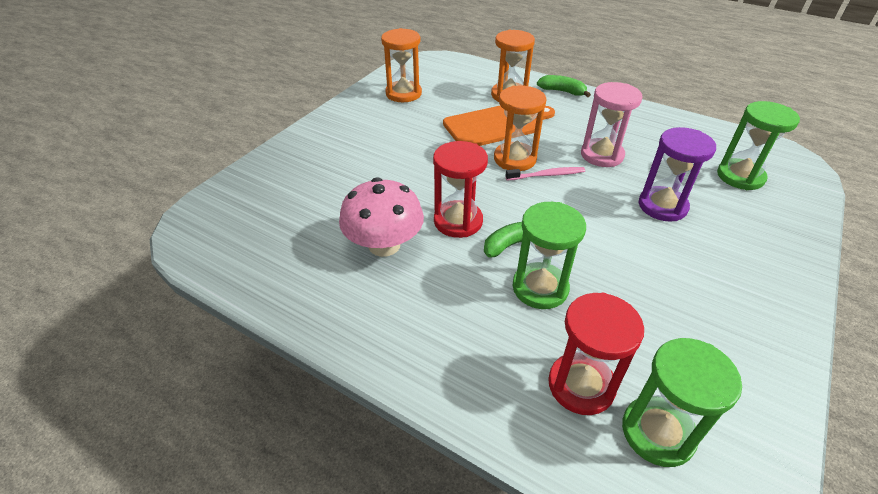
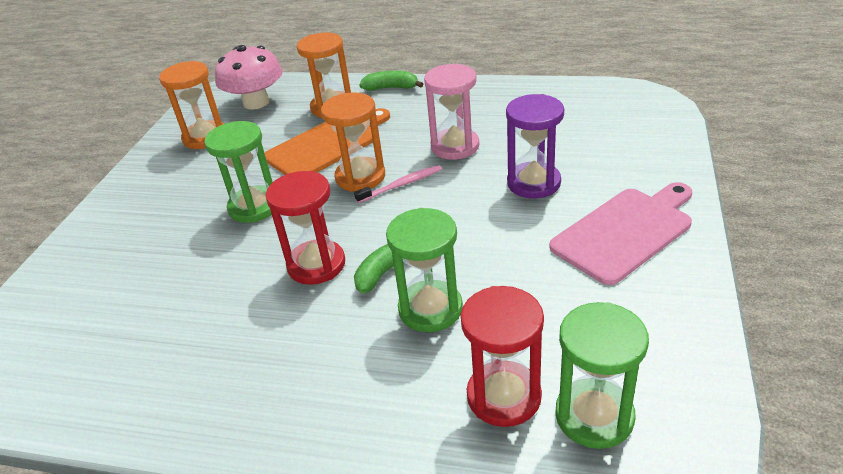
camera: 15 degrees left, 5 degrees down
(384, 245) = (237, 317): pink mushroom -> pink mushroom (256, 102)
(735, 275) = (625, 232): none -> pink cutting board
(740, 176) = (602, 130): green hourglass -> green hourglass (254, 207)

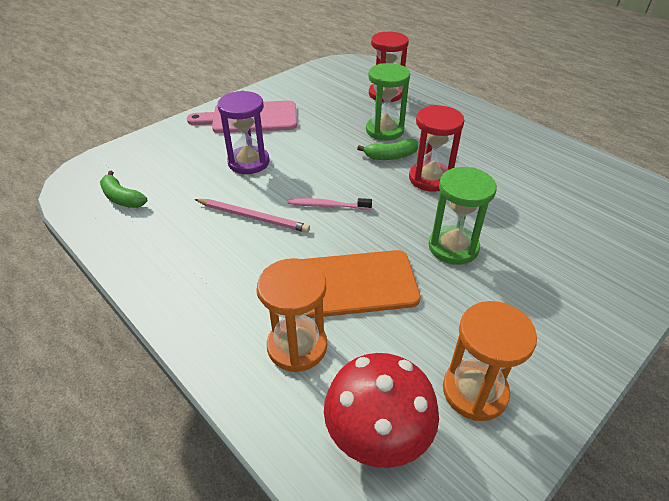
camera: 150 degrees left, 5 degrees up
(256, 102) = (378, 433): pink mushroom -> red mushroom
(360, 177) = (349, 229): orange hourglass -> none
(391, 88) = (208, 337): green banana -> green banana (122, 198)
(455, 146) = (253, 217): pink hourglass -> pink pencil
(594, 416) = (359, 79): green hourglass -> none

